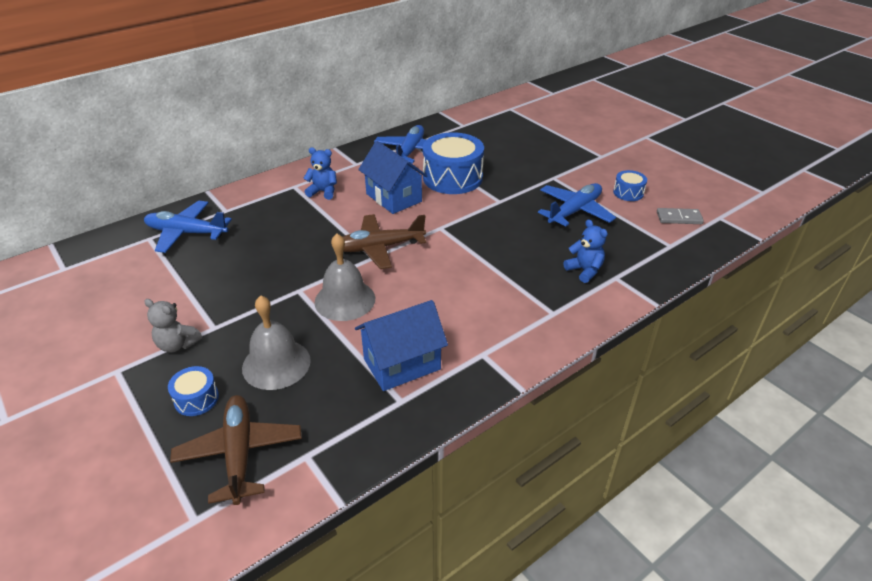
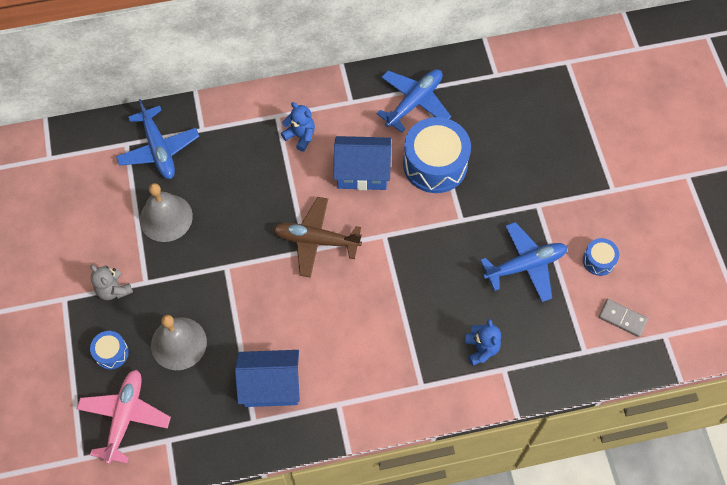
camera: 25 degrees right, 25 degrees up
(186, 233) = (159, 149): blue plane -> blue plane turned 150 degrees counterclockwise
(239, 453) = (125, 417): brown plane -> pink plane
(345, 300) = (258, 295): grey bell -> grey bell (166, 217)
(393, 198) = (362, 173): blue house -> blue house turned 75 degrees counterclockwise

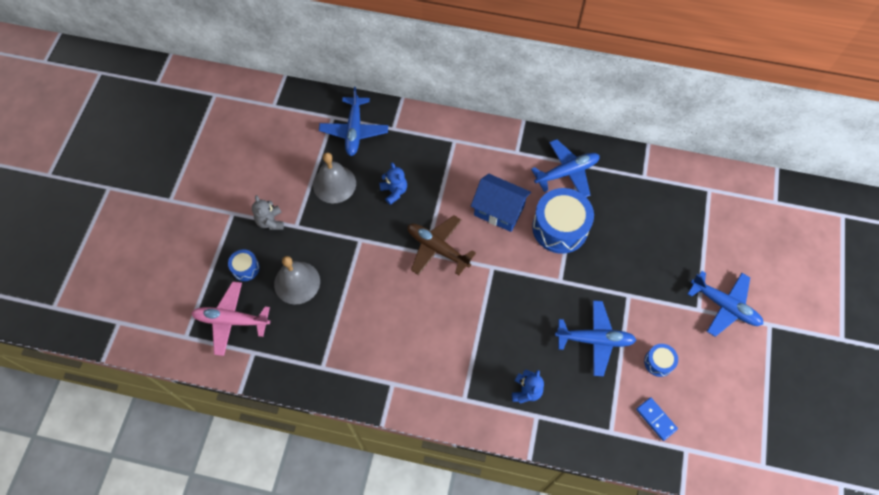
camera: 25 degrees right, 0 degrees up
(125, 417) = (231, 320): pink plane -> pink plane turned 120 degrees counterclockwise
(271, 386) = (348, 346): blue house -> none
(300, 136) = (465, 163): blue teddy bear -> blue teddy bear (394, 191)
(622, 318) = (656, 419): grey domino -> blue domino
(636, 175) = (724, 306): none -> blue plane

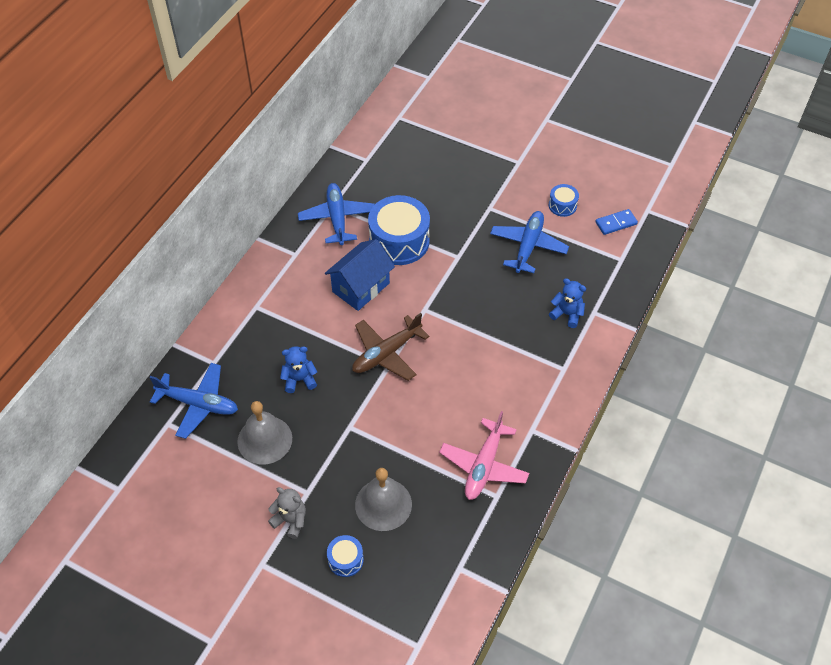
camera: 75 degrees left, 10 degrees down
(231, 320) = (411, 587): pink plane -> pink plane (484, 466)
(270, 221) = (290, 520): grey teddy bear -> grey teddy bear turned 150 degrees counterclockwise
(724, 306) = (520, 143): blue plane -> none

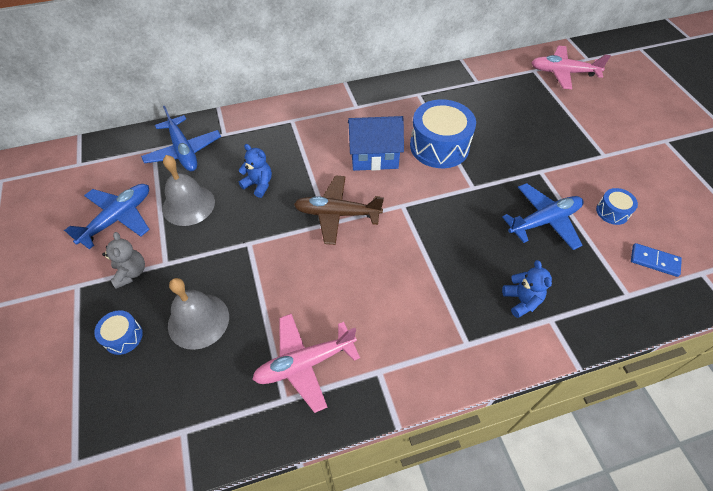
camera: 45 degrees right, 0 degrees up
(337, 218) = (412, 103): blue plane -> blue plane (118, 218)
(423, 105) = (563, 73): none -> pink plane

